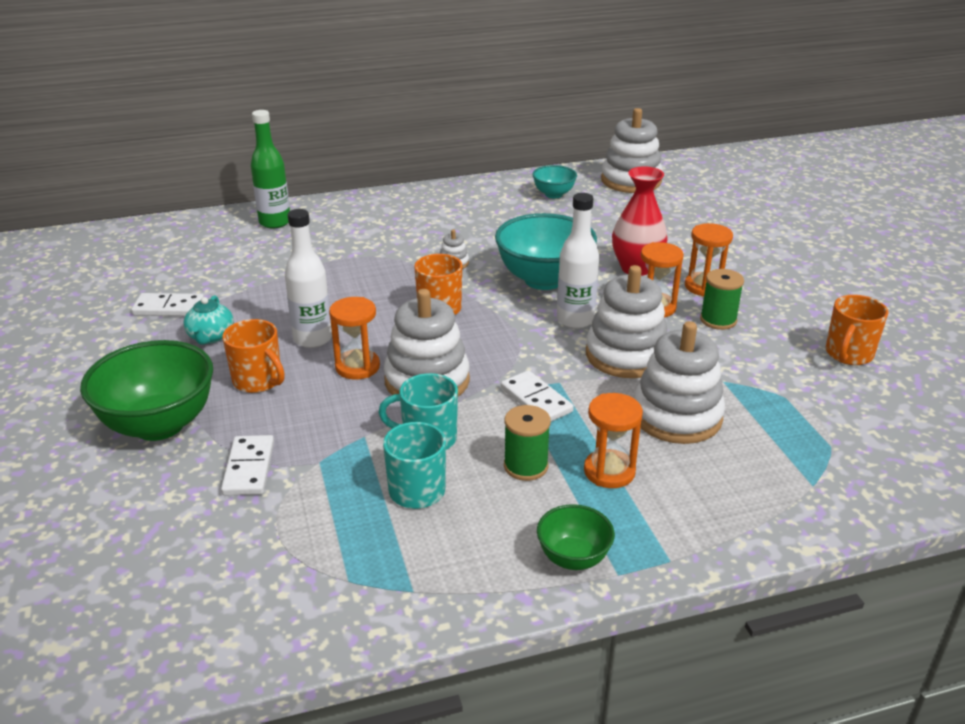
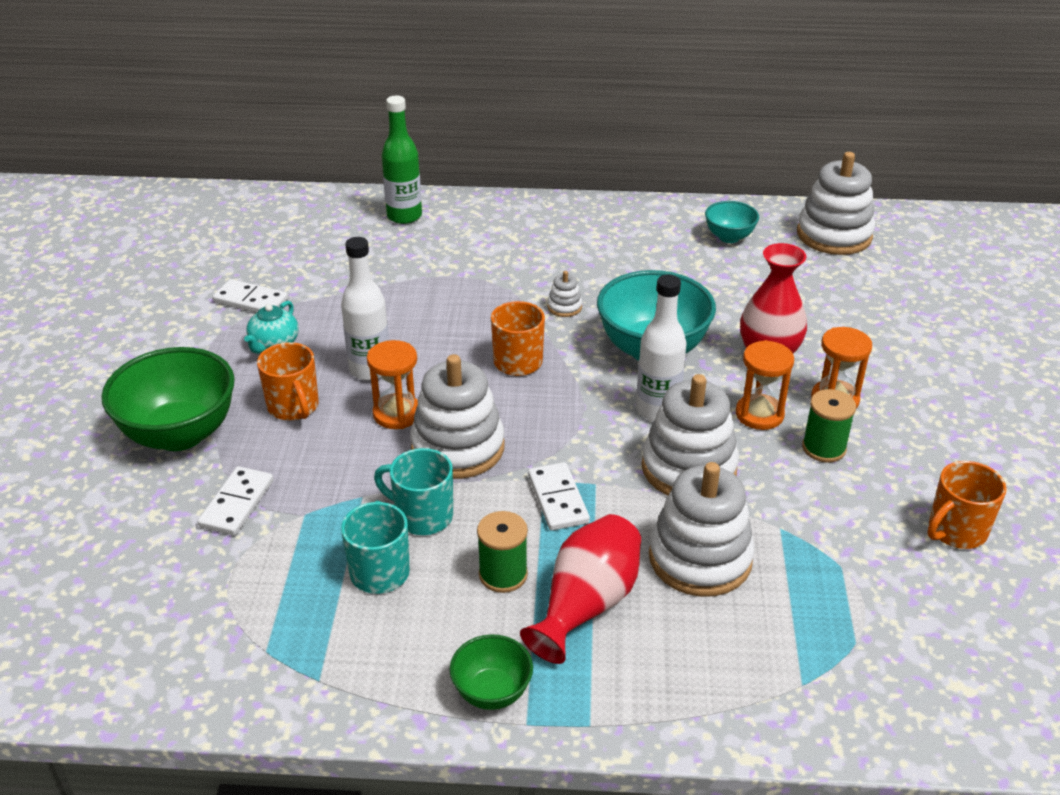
camera: 20 degrees right, 5 degrees up
(609, 471) = (586, 605): orange hourglass -> red vase

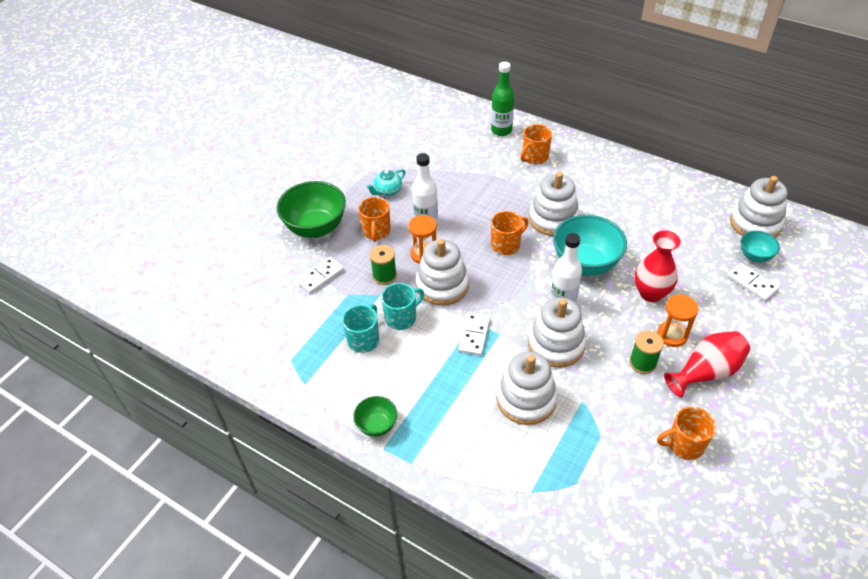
camera: 30 degrees right, 10 degrees up
(251, 301) = (391, 160): white domino -> white domino (751, 283)
(422, 516) = (401, 318): turquoise mug -> turquoise mug turned 90 degrees clockwise
(479, 237) = (534, 157): none -> orange mug
(503, 574) = (420, 366): green spool -> green spool (384, 276)
(564, 307) = (553, 219): white stacking toy -> white stacking toy, size x2.33
(586, 605) = (450, 400): red vase -> red vase (706, 372)
(729, 237) = (684, 204): turquoise bowl -> turquoise bowl (754, 256)
(759, 414) = (619, 327): orange hourglass -> none

